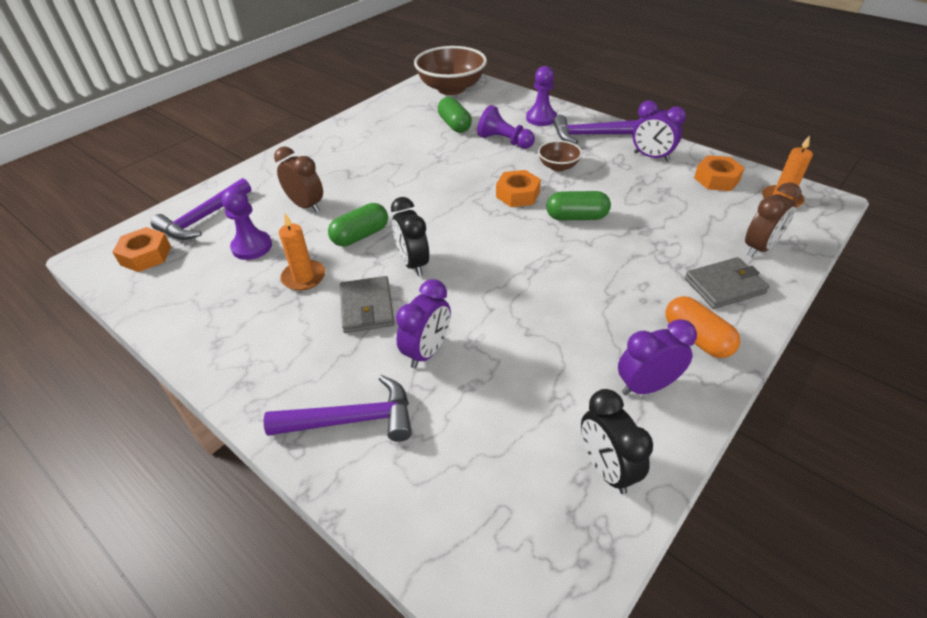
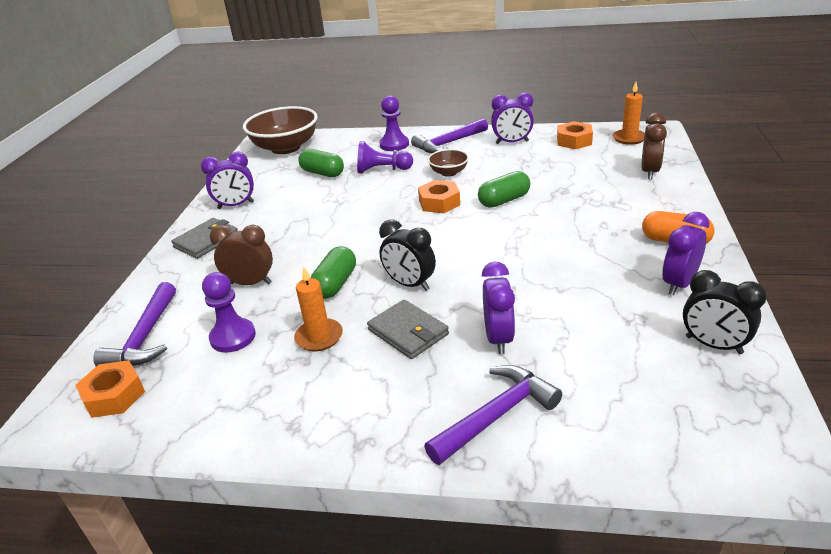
camera: 30 degrees left, 10 degrees down
(363, 130) = (236, 205): none -> purple clock
(724, 286) = (655, 203): grey wallet -> grey wallet (206, 241)

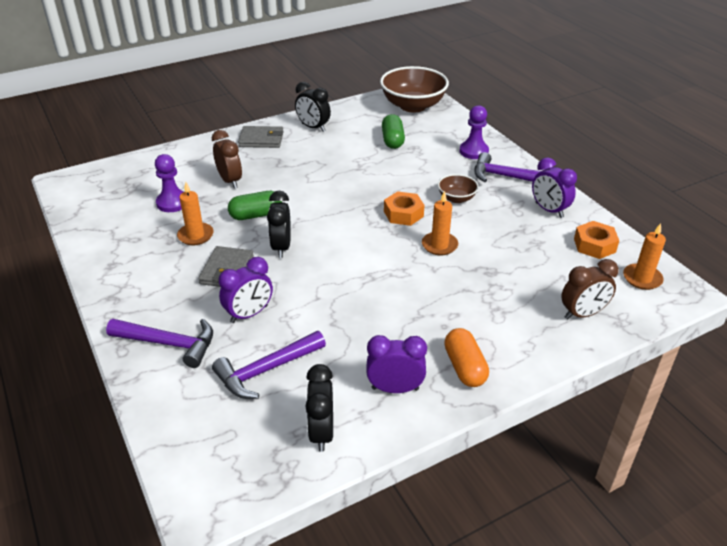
camera: 50 degrees right, 5 degrees up
(114, 395) = (97, 190): orange nut -> none
(145, 337) = (151, 172): purple hammer -> purple hammer (266, 370)
(236, 205) = (313, 127): purple clock -> black clock
(382, 170) = (425, 165): purple pawn -> none
(504, 200) = (439, 245): green capsule -> orange candle

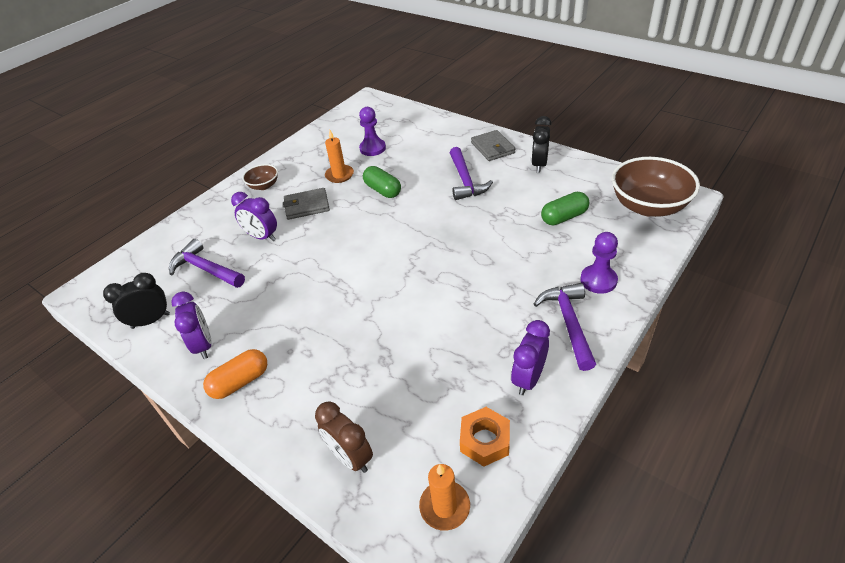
camera: 70 degrees right, 5 degrees up
(168, 344) = (219, 215): purple hammer -> purple hammer (465, 180)
(230, 181) = (419, 159): brown clock -> none
(281, 247) = (348, 219): black clock -> none
(403, 214) = (441, 269): orange nut -> none
(439, 245) = (406, 309): orange candle -> none
(456, 198) = (494, 296): brown bowl -> brown bowl (264, 186)

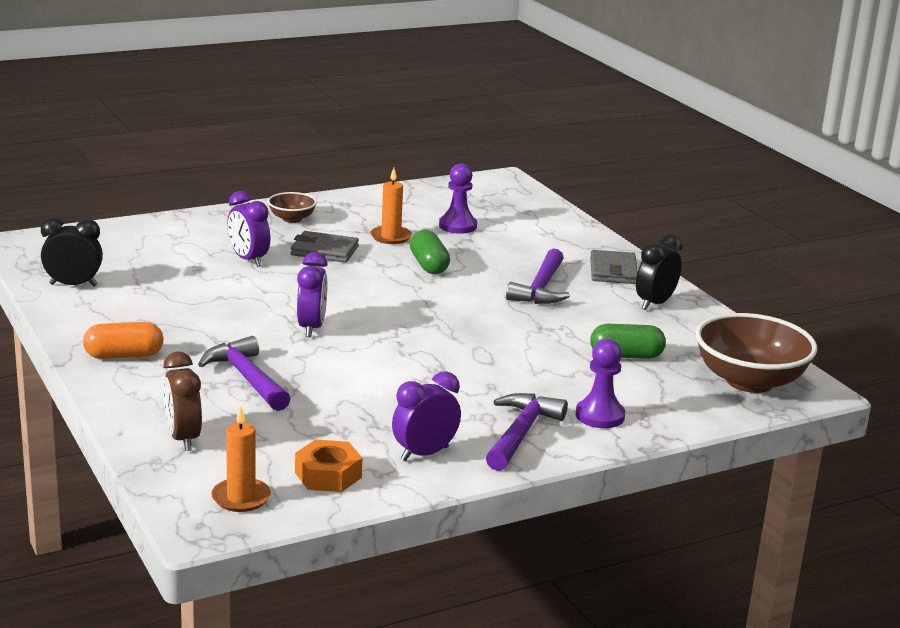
camera: 20 degrees right, 20 degrees down
(203, 345) = (111, 319): purple clock -> purple clock (311, 328)
(206, 269) = (163, 265): purple hammer -> purple hammer (247, 378)

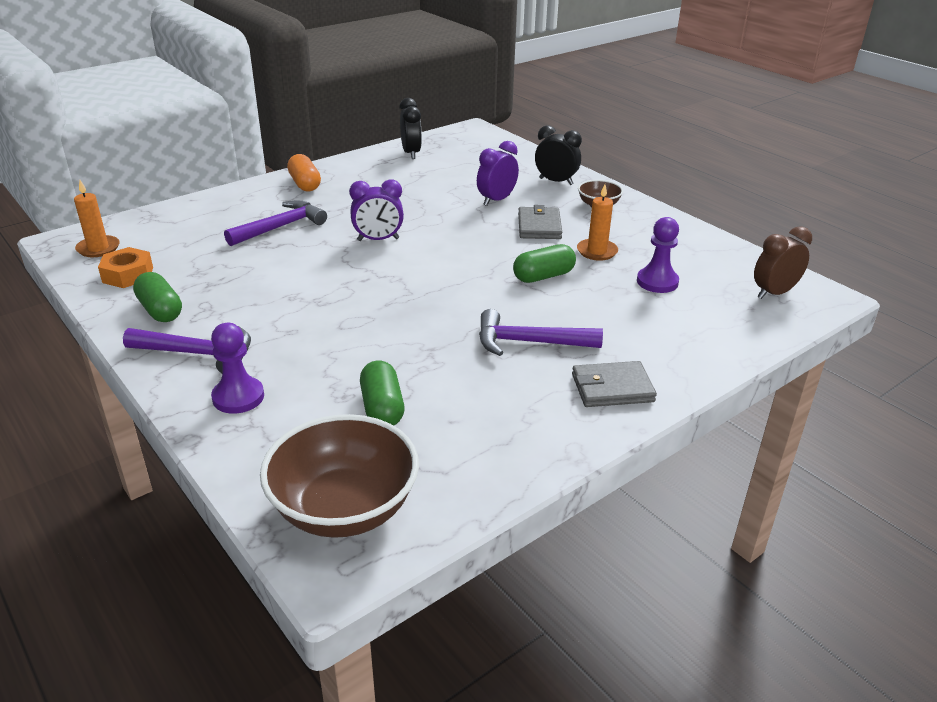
camera: 80 degrees right, 10 degrees up
(183, 438) = (184, 219): brown clock -> brown clock (774, 293)
(424, 454) = (160, 310): purple clock -> green capsule
(655, 303) = (535, 424): black clock -> black clock (556, 181)

